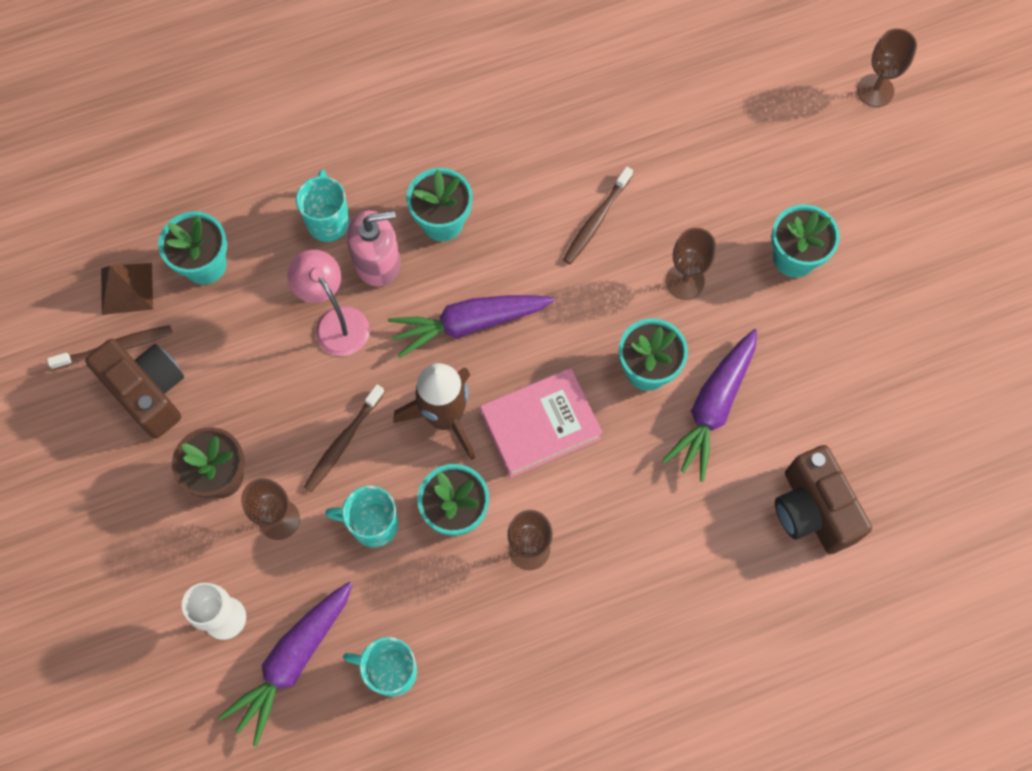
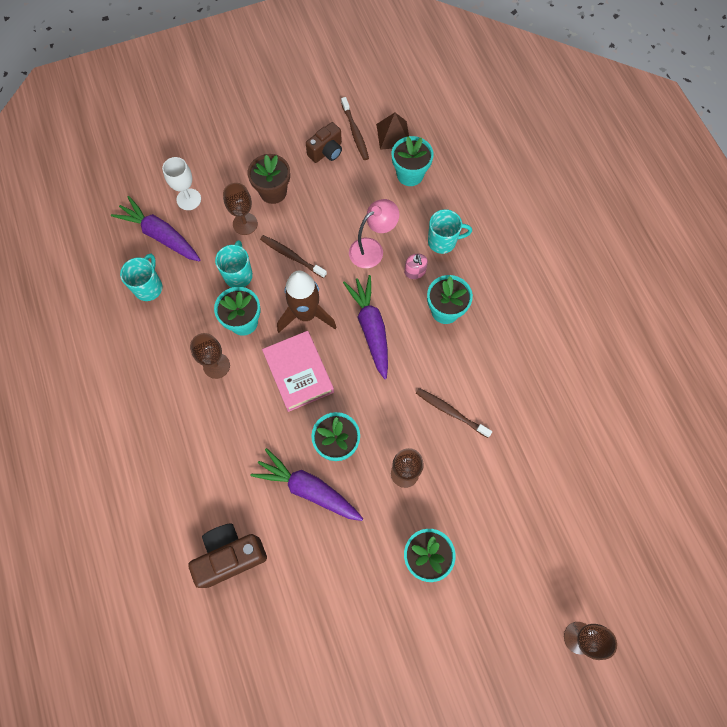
camera: 90 degrees right, 0 degrees up
(149, 392) = (326, 151): brown camera -> brown camera, size x0.66
(377, 261) = (415, 271): pink soap dispenser -> pink soap dispenser, size x0.57

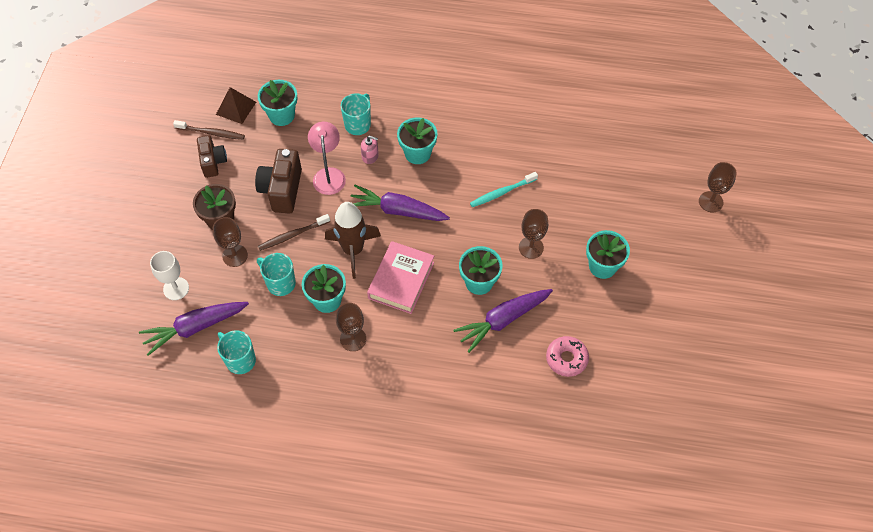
camera: 60 degrees left, 10 degrees down
(230, 556) = (524, 403): brown camera -> brown camera (282, 190)
(299, 373) = (401, 280): pink book -> pink book turned 75 degrees counterclockwise
(299, 573) = (566, 359): none -> pink donut
(451, 412) = (502, 192): brown toothbrush -> turquoise toothbrush

